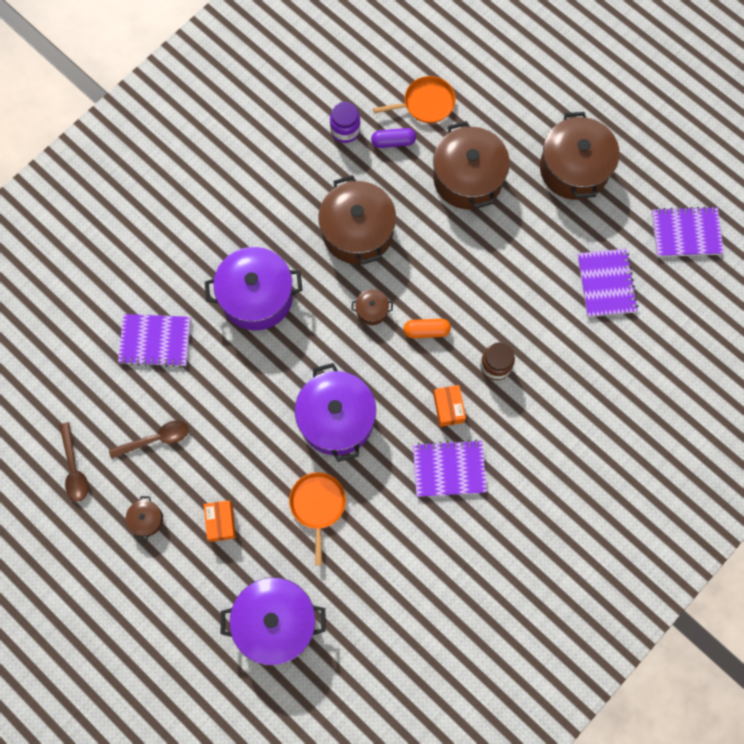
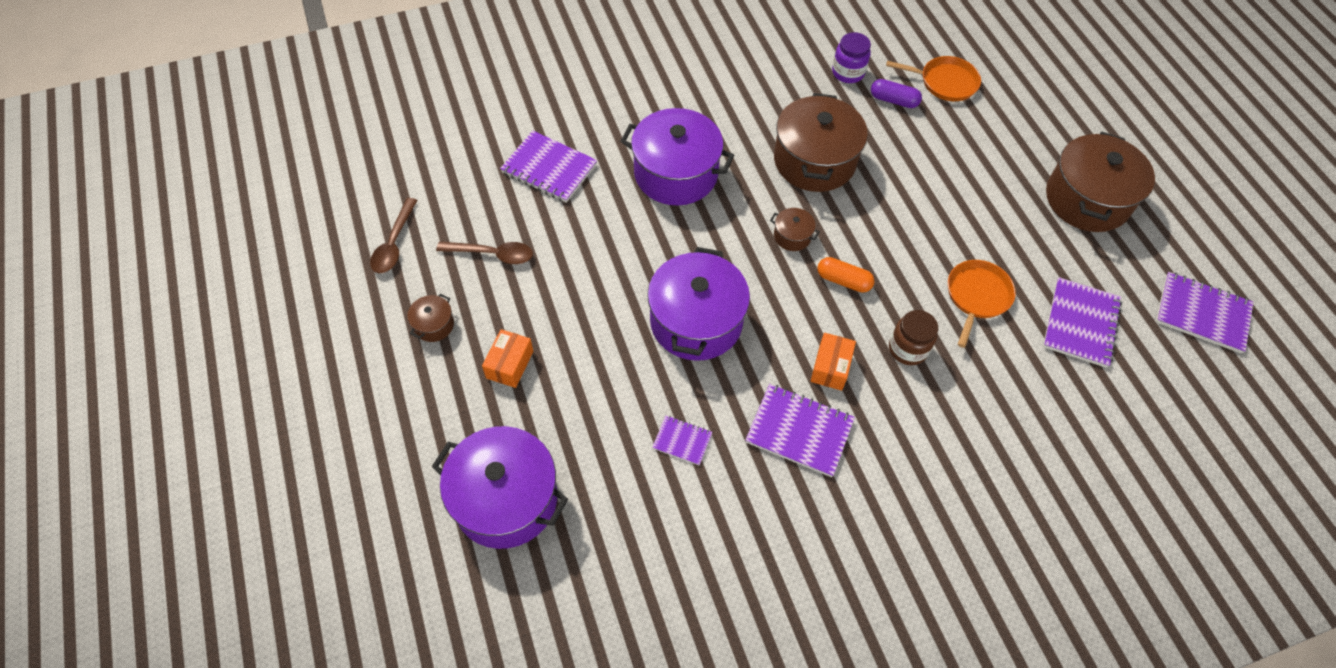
camera: 25 degrees right, 15 degrees down
(318, 505) = (626, 398): orange pan -> orange pan (977, 296)
(373, 517) = (682, 441): none -> purple notebook
(468, 178) = (960, 161): brown pot -> none

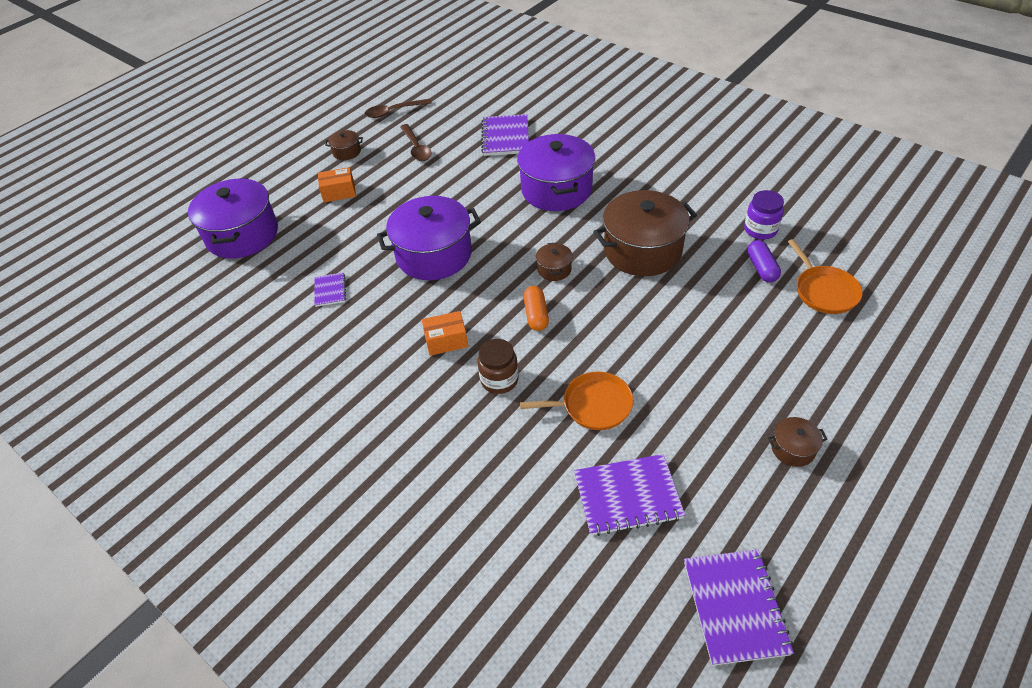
camera: 65 degrees right, 10 degrees down
(799, 431) = (376, 346): purple notebook -> none
(1087, 199) = (793, 449): brown pot -> brown pot, size x0.43

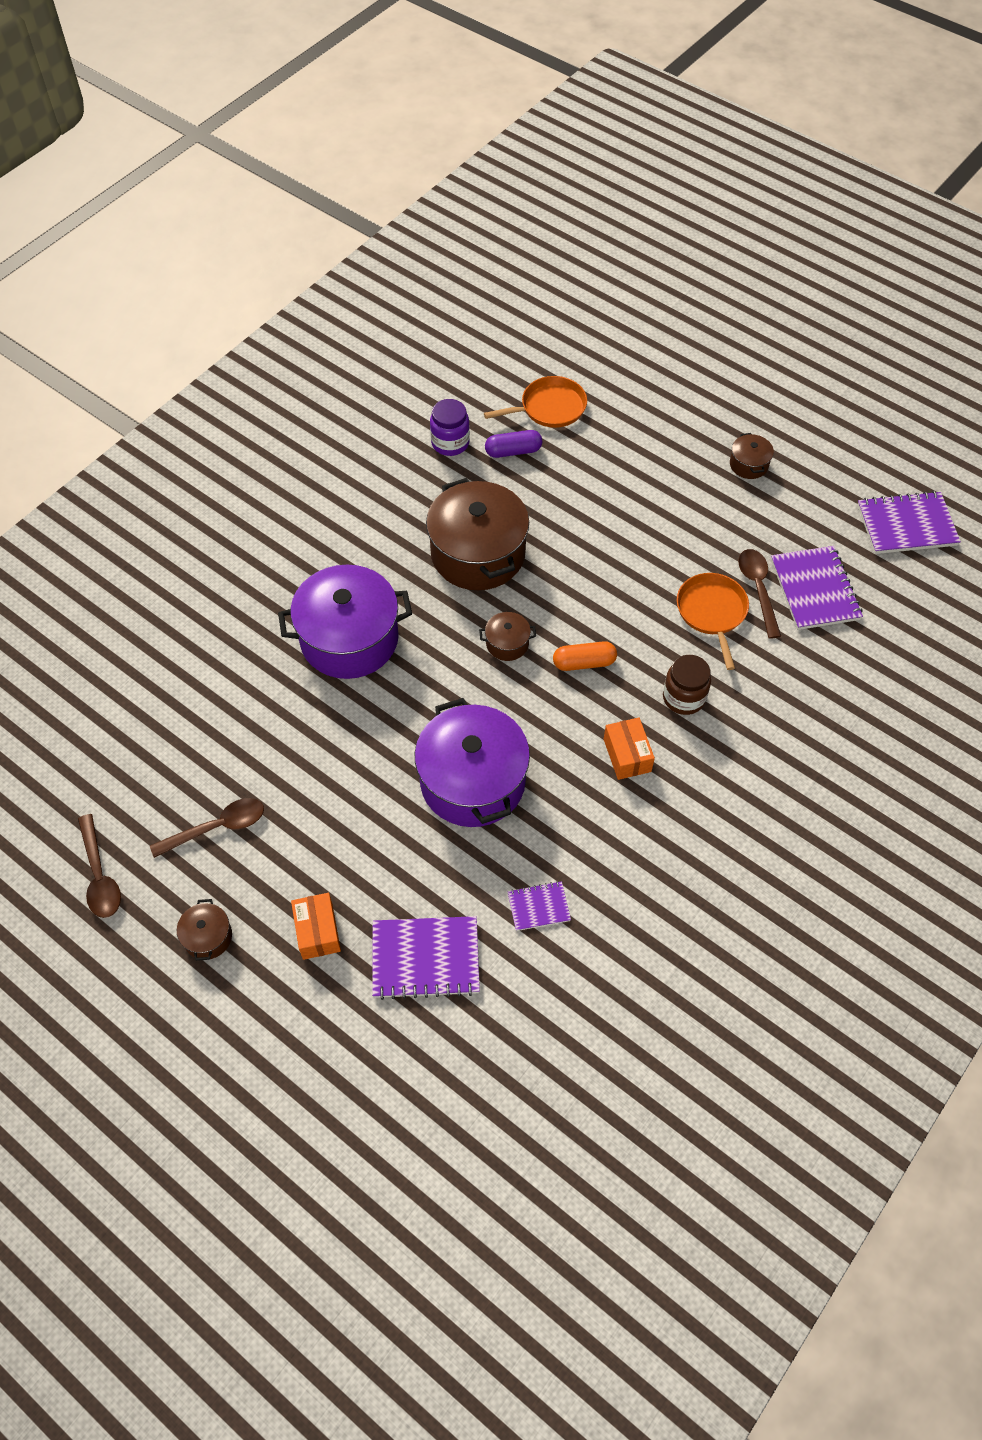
camera: 95 degrees left, 10 degrees up
(242, 235) = (409, 1066): purple pot -> none
(505, 137) = (212, 702): purple notebook -> purple notebook (425, 958)
(623, 445) = (758, 589): none -> brown spoon

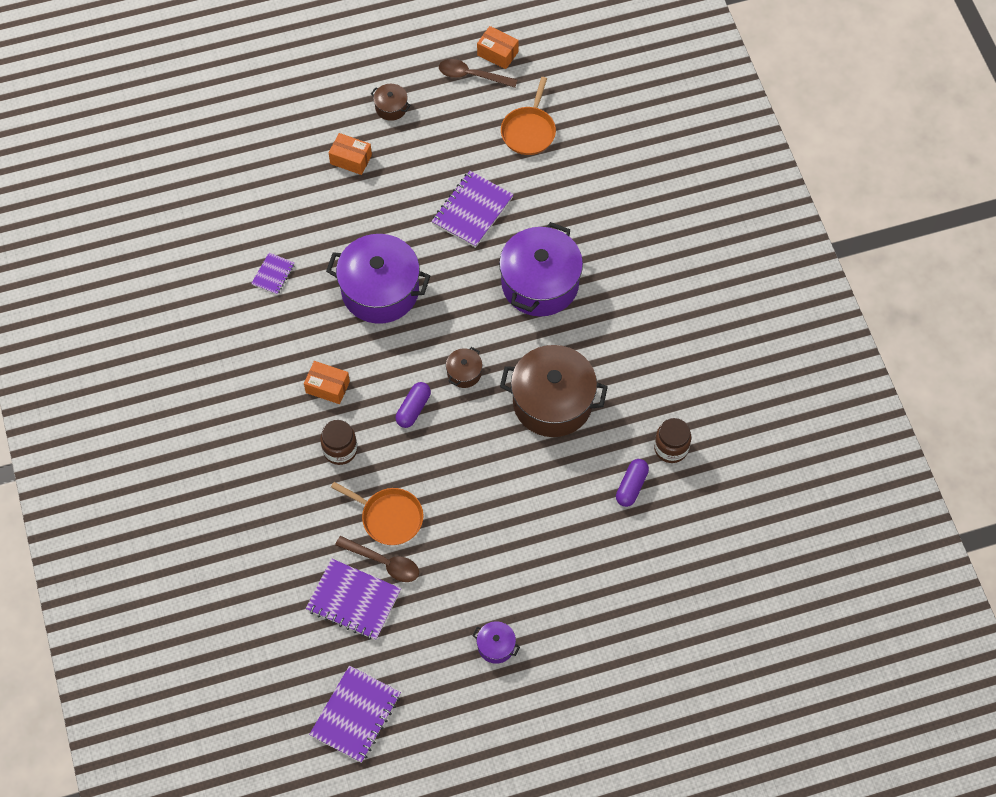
camera: 125 degrees right, 5 degrees up
(46, 867) = (497, 53): none -> orange box
(217, 827) = (457, 144): brown spoon -> none
(425, 958) = (291, 201): purple notebook -> purple notebook (472, 210)
(450, 443) = (671, 448): purple jar -> brown jar
(549, 408) = (657, 542): orange pan -> orange pan (529, 131)
(584, 662) = (413, 409): orange capsule -> purple capsule
(748, 464) = (496, 646): brown pot -> purple pot

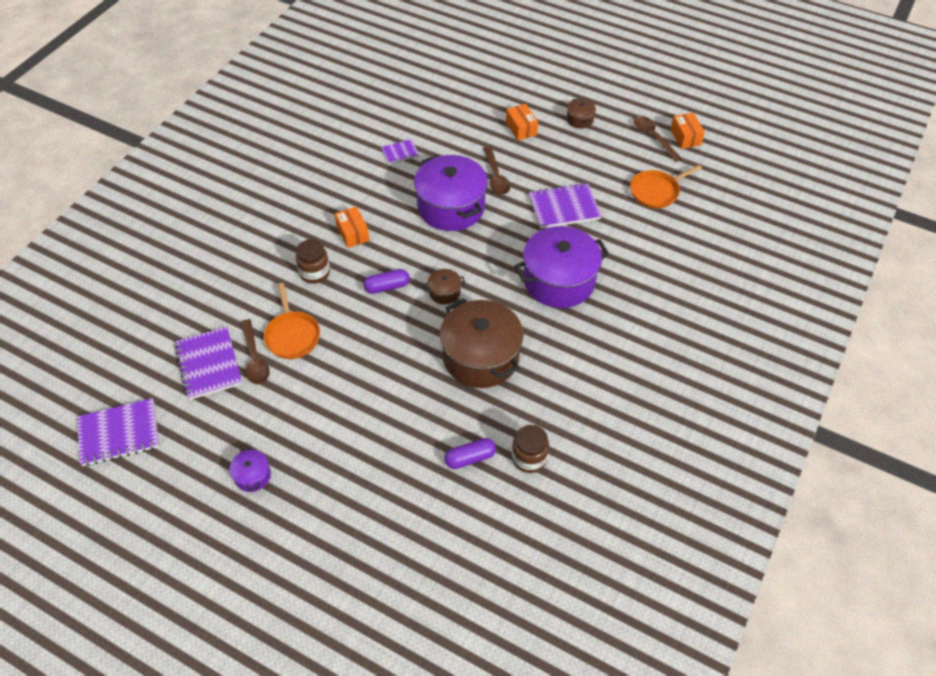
camera: 45 degrees right, 10 degrees down
(384, 228) = (496, 177): none -> brown spoon

